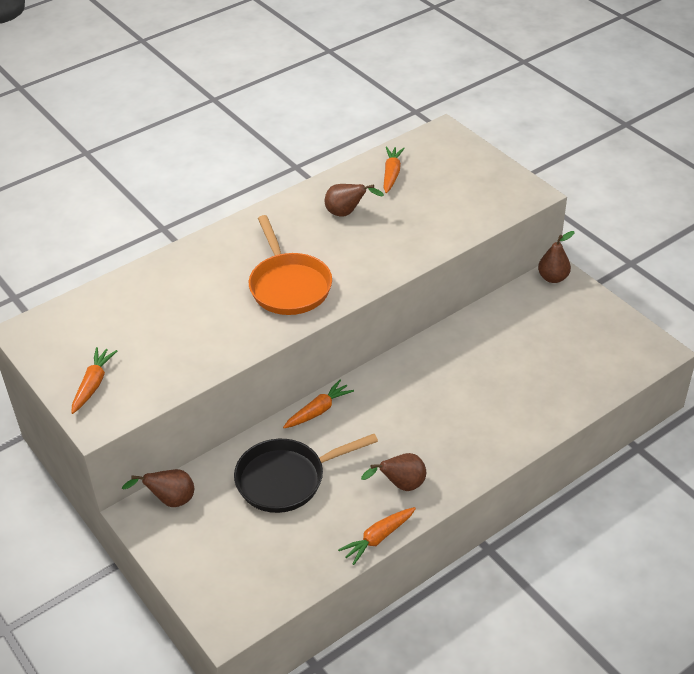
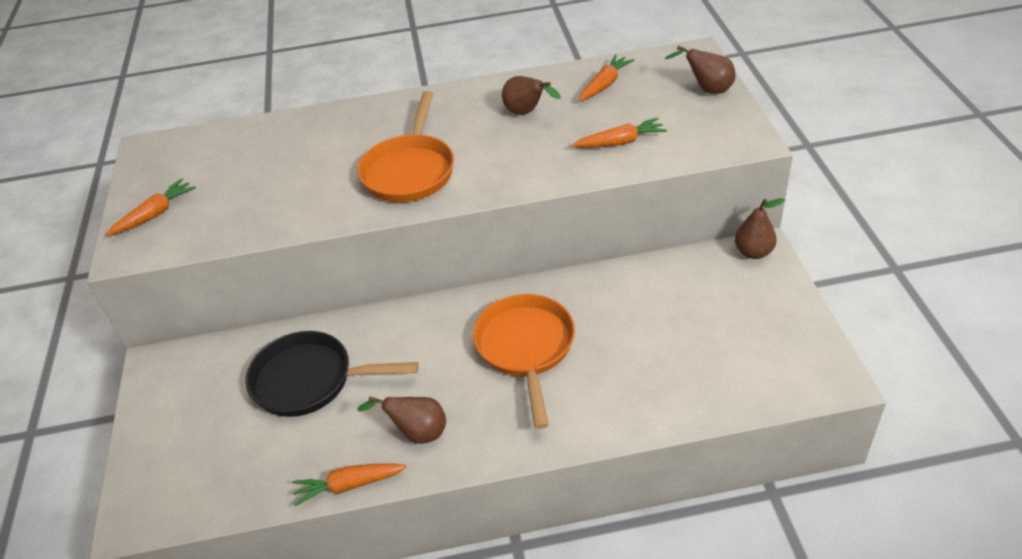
camera: 30 degrees right, 0 degrees up
(170, 500) = (191, 360): brown pear -> brown pear (707, 90)
(318, 411) = (395, 318): orange carrot -> orange carrot (620, 142)
(437, 399) = (526, 348): none -> orange pan

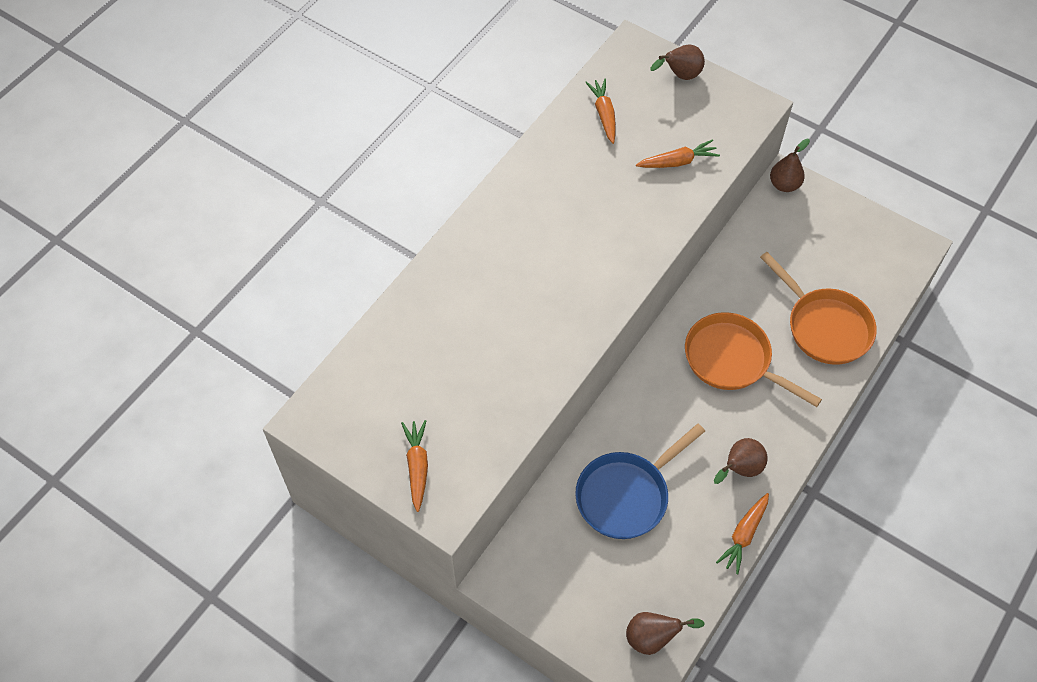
camera: 50 degrees left, 15 degrees up
(310, 380) = (626, 495): black pan -> blue pan
(410, 171) = (563, 287): orange pan -> orange pan (824, 326)
(527, 113) = (580, 177): brown pear -> brown pear (652, 638)
(620, 142) = (677, 162): orange carrot -> orange carrot turned 45 degrees clockwise

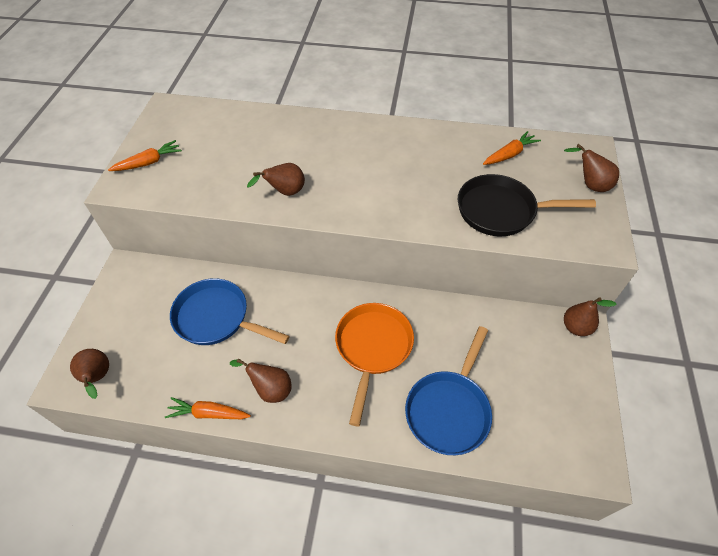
camera: 65 degrees right, 5 degrees down
(551, 337) = (285, 192): none -> brown pear
(677, 162) = (501, 211): orange carrot -> black pan
(824, 326) = (449, 410): orange pan -> blue pan

